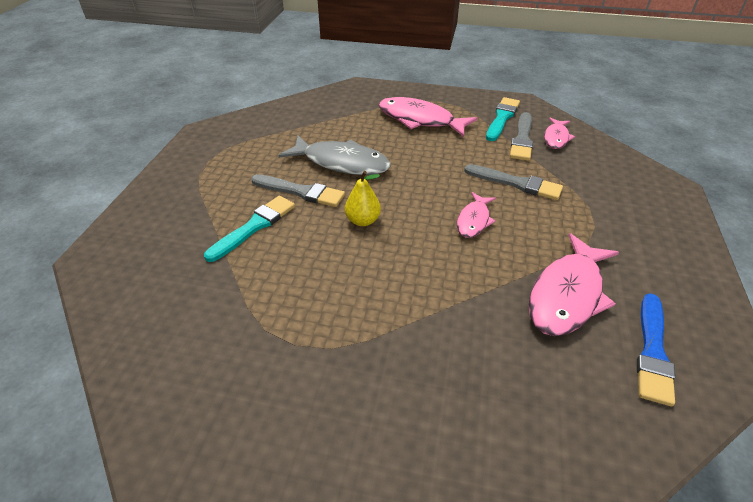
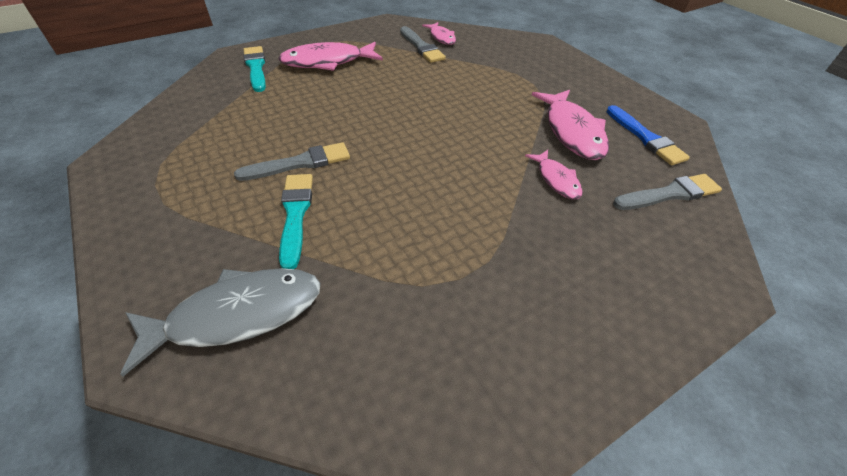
camera: 45 degrees left, 5 degrees up
(341, 163) = (305, 123): grey fish -> grey fish (237, 315)
(363, 221) = (385, 157): yellow pear -> none
(474, 220) = (462, 116): pink fish -> pink fish (556, 179)
(502, 118) = (388, 37): turquoise brush -> turquoise brush (256, 67)
(516, 183) = (456, 78): grey brush -> grey brush (669, 194)

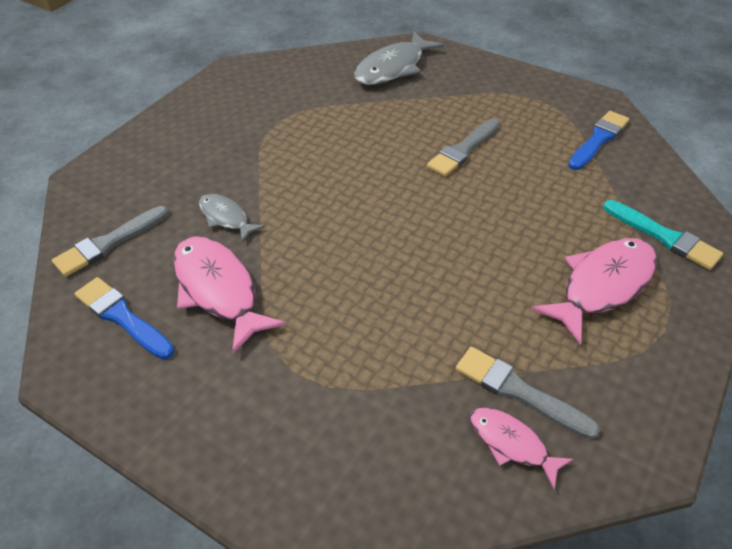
camera: 155 degrees right, 0 degrees up
(180, 130) = (598, 139): none -> blue brush
(295, 214) = (420, 117): turquoise brush -> none
(556, 179) = (226, 218): pink fish -> grey fish

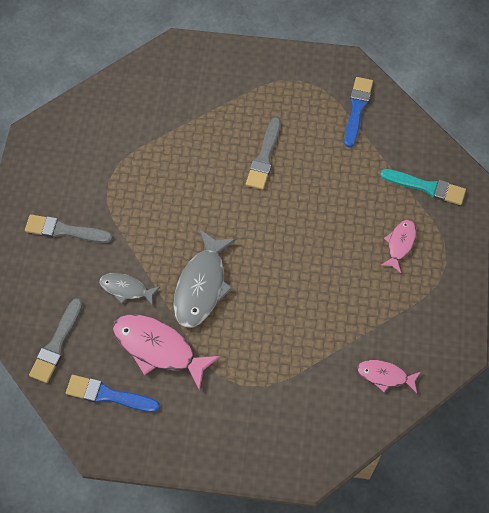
camera: 25 degrees left, 15 degrees up
(393, 68) = (169, 84): grey fish -> grey fish (202, 286)
(518, 391) = (376, 341): grey brush -> grey brush (64, 230)
(602, 286) = (400, 244): pink fish -> pink fish, size x0.56

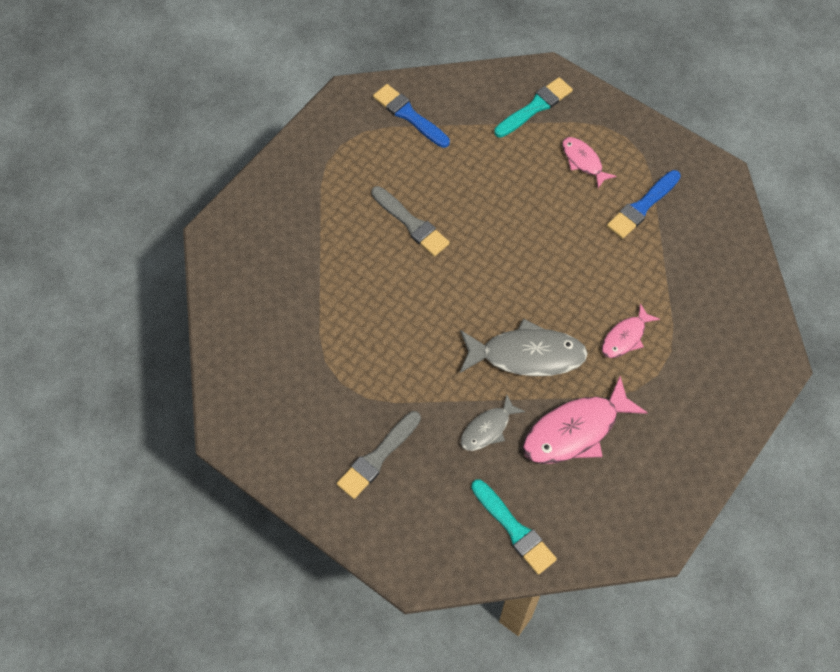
camera: 60 degrees left, 0 degrees up
(56, 344) = (514, 529): grey brush -> turquoise brush
(108, 395) = (602, 504): blue brush -> blue brush (642, 207)
(202, 286) = (527, 355): grey fish -> grey fish turned 45 degrees counterclockwise
(385, 376) = (713, 247): pink fish -> pink fish (625, 337)

